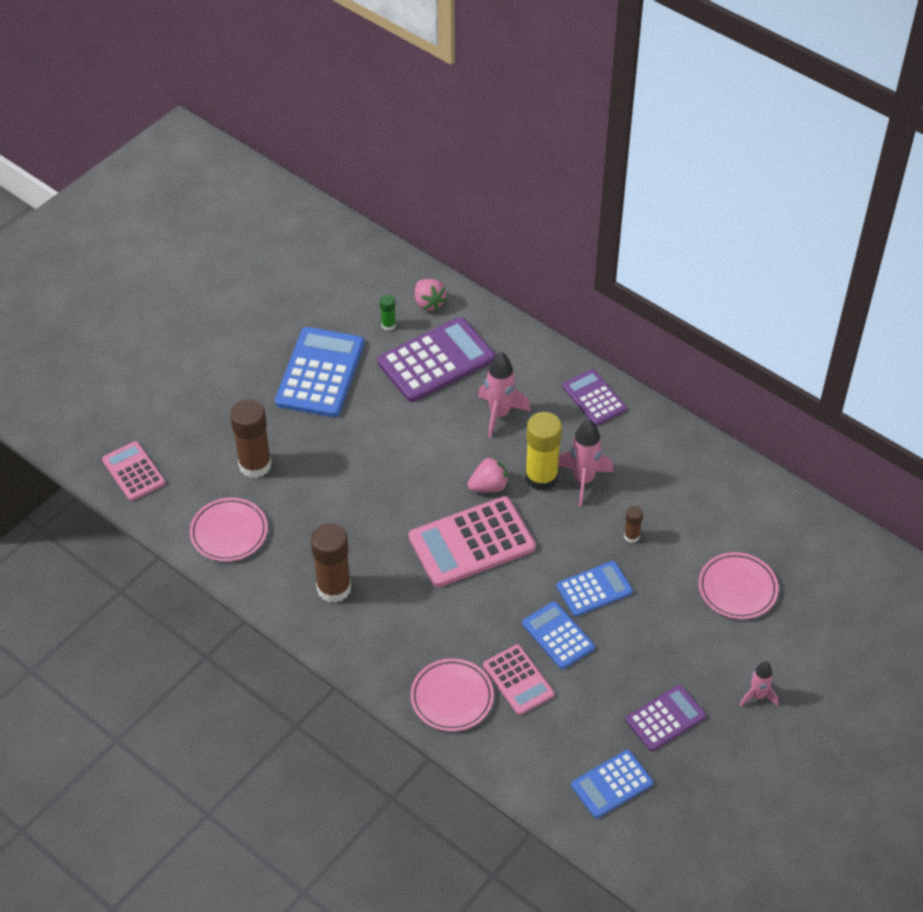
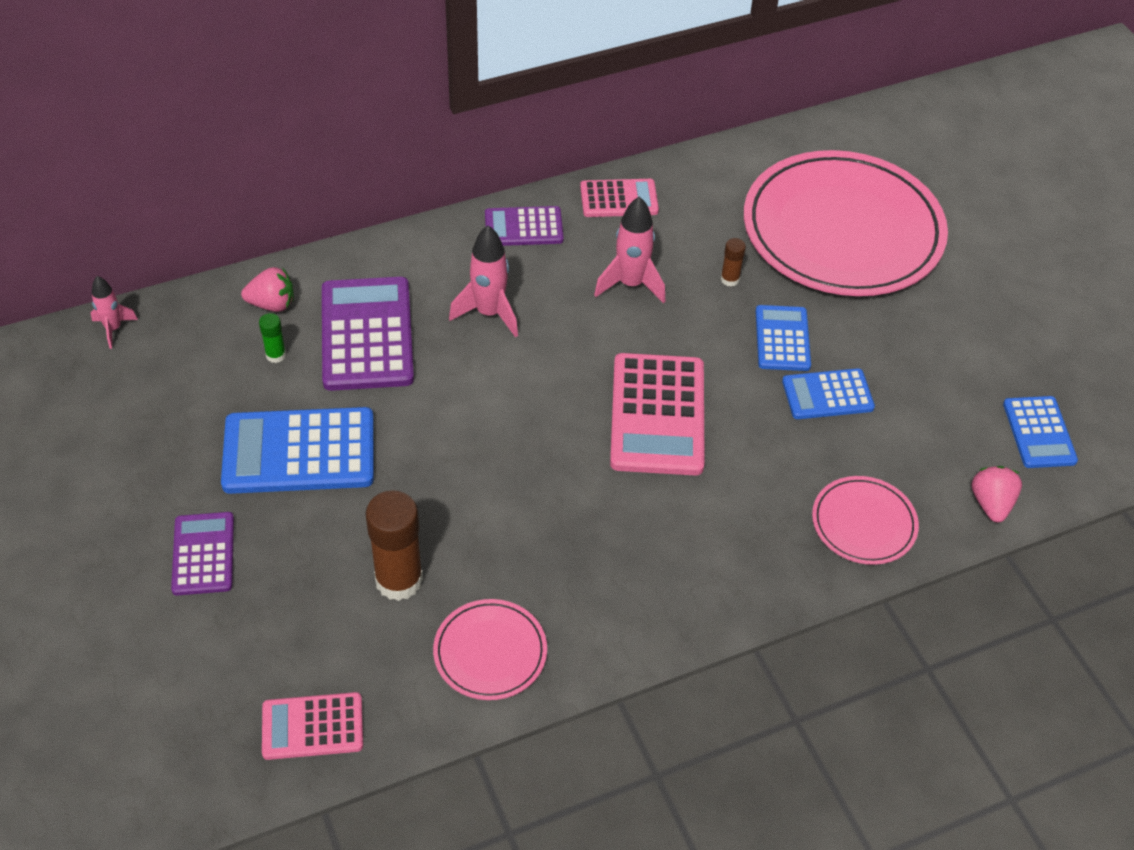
camera: 65 degrees left, 0 degrees up
(320, 373) = (299, 452): blue calculator -> blue calculator turned 45 degrees counterclockwise
(334, 588) = (646, 574): brown glue stick -> none
(489, 486) = (586, 366): pink strawberry -> pink strawberry (991, 504)
(518, 680) = (869, 454): pink calculator -> pink calculator (619, 199)
(541, 477) = (604, 317): yellow glue stick -> none
(665, 718) = (975, 354): purple calculator -> purple calculator (203, 554)
(737, 588) = (842, 230): pink plate -> pink plate, size x2.24
(757, 696) = (980, 275): pink rocket -> pink rocket (113, 329)

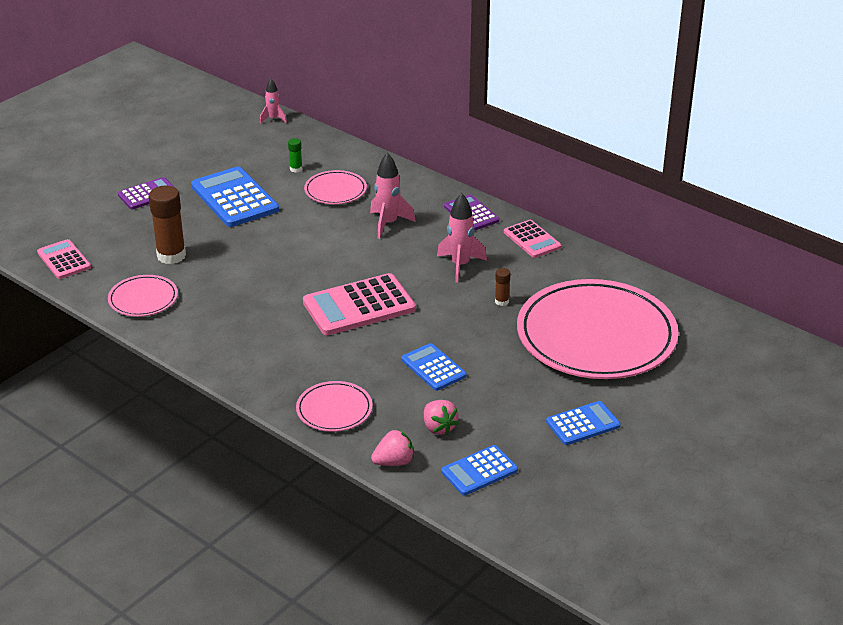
camera: 65 degrees right, 15 degrees down
(272, 304) = (331, 155): pink strawberry -> pink strawberry (439, 427)
(366, 334) = (335, 190): purple calculator -> pink plate
(782, 339) = (467, 336): blue calculator -> blue calculator (583, 424)

